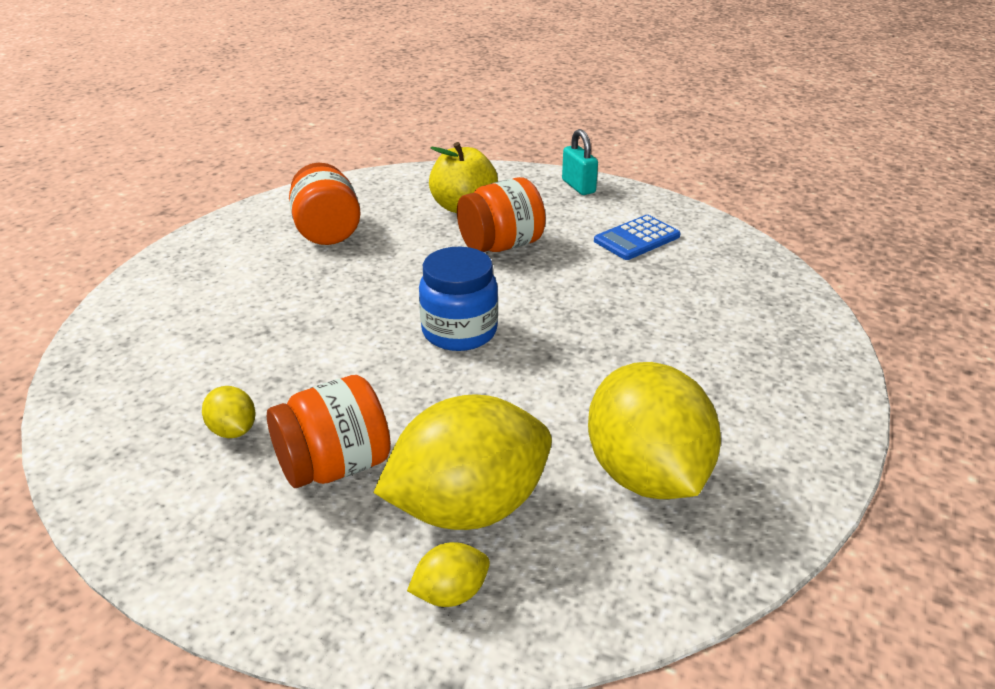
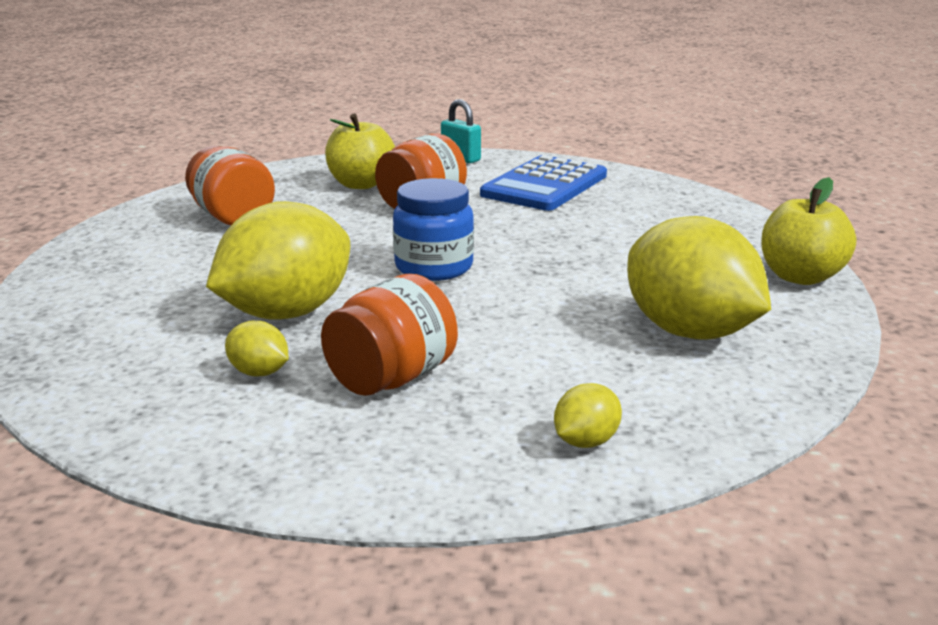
camera: 20 degrees left, 10 degrees down
(468, 507) = (550, 382): yellow lemon -> yellow lemon (287, 313)
(637, 239) = (545, 185): blue calculator -> blue calculator, size x1.68
(819, 424) = (800, 277): none -> yellow apple

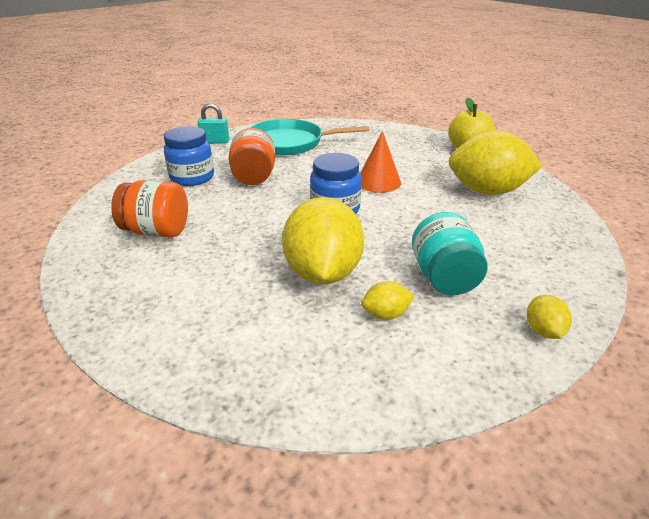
camera: 45 degrees left, 10 degrees up
(361, 184) = (192, 177): yellow apple -> blue jar
(392, 378) = (444, 277): orange jar -> turquoise jar
(545, 185) = (289, 143): blue calculator -> turquoise pan
(556, 262) = (378, 182): none -> orange cone
(585, 441) = (559, 260): yellow lemon -> yellow lemon (543, 331)

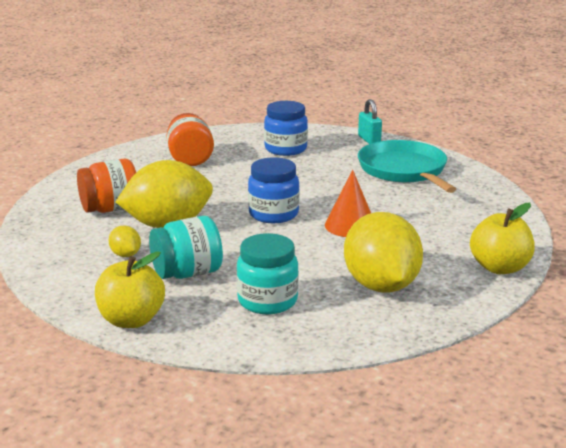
camera: 70 degrees right, 10 degrees down
(254, 177) = (308, 171): orange jar -> orange jar (110, 209)
(507, 243) = (267, 301): none -> turquoise jar
(543, 331) = (131, 320): yellow lemon -> yellow apple

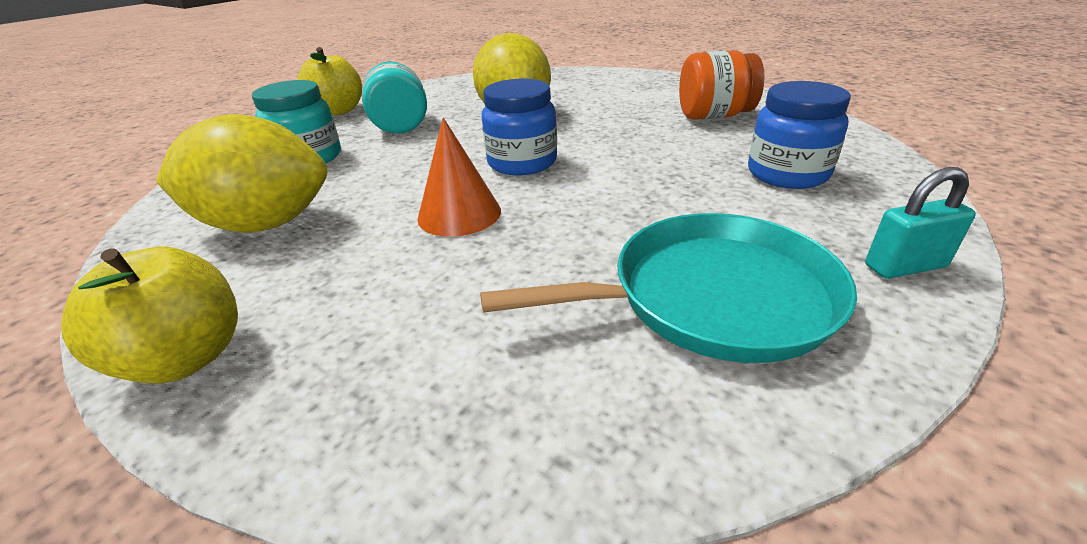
camera: 100 degrees right, 10 degrees up
(110, 209) = (563, 92): orange jar -> none
(125, 255) = (457, 103): yellow lemon -> none

